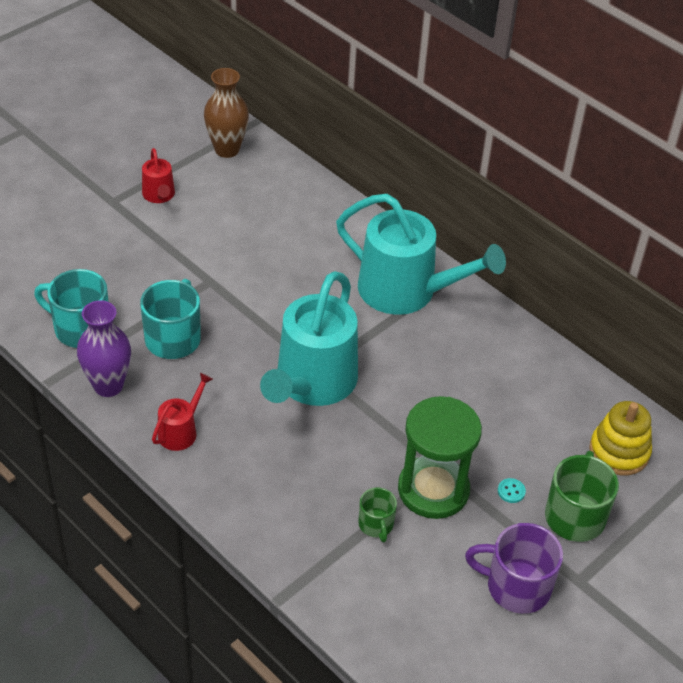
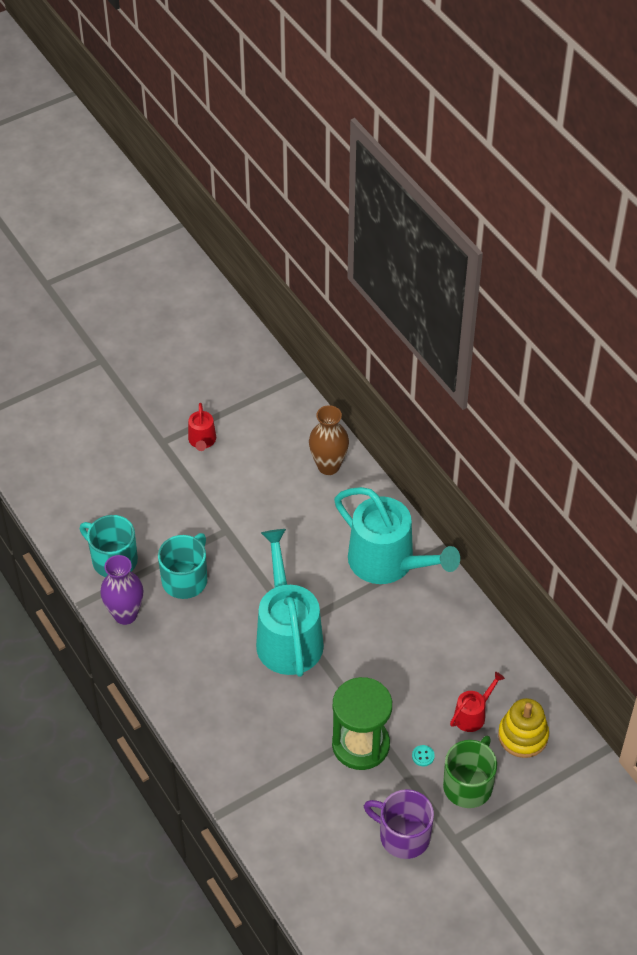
camera: 15 degrees right, 5 degrees up
(181, 431) = (174, 663): red watering can -> red watering can (472, 715)
(227, 149) = (269, 402): brown vase -> brown vase (328, 466)
(312, 383) = (288, 636): turquoise watering can -> turquoise watering can turned 135 degrees clockwise
(376, 525) = (307, 767): green mug -> none

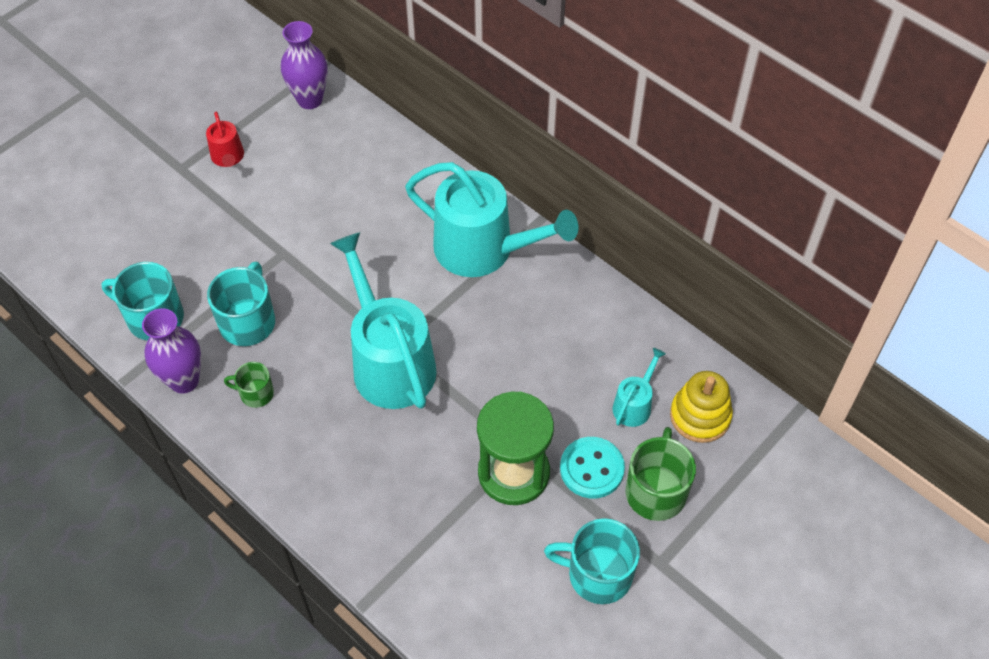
camera: 15 degrees left, 5 degrees up
(177, 637) = (256, 393): none -> green mug
(280, 405) = (310, 100): none -> purple vase
(328, 466) = (383, 156): brown vase -> none
(403, 836) = (598, 574): purple mug -> turquoise mug
(423, 756) = (591, 469): turquoise button -> turquoise button, size x2.31
(472, 715) = (634, 405): red watering can -> turquoise watering can

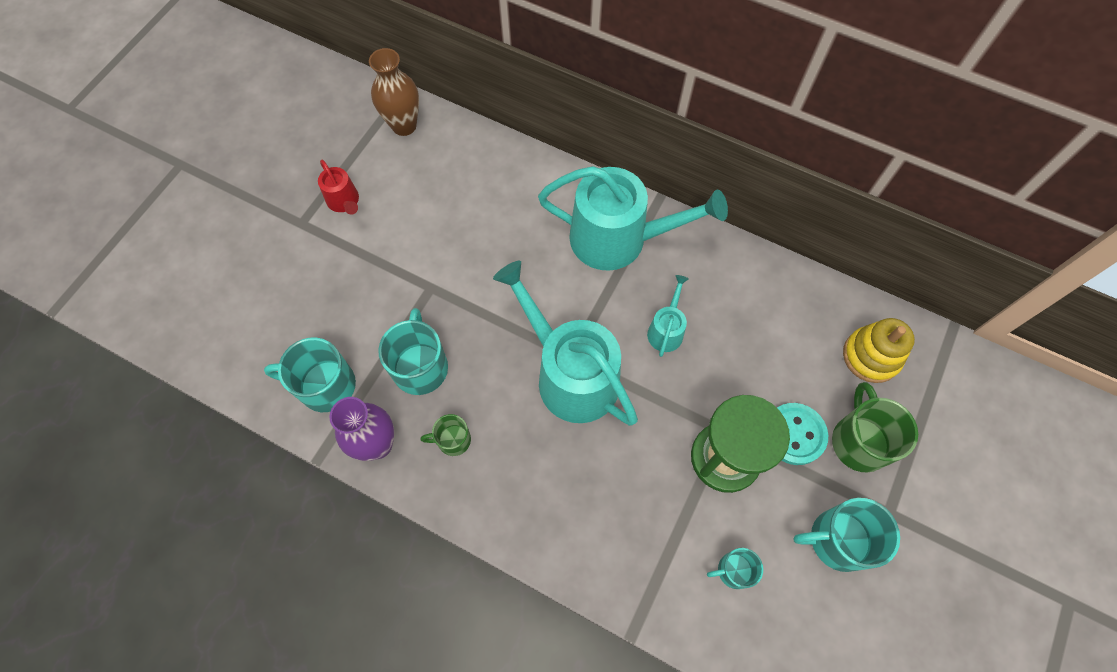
camera: 15 degrees left, 10 degrees up
(310, 100) = (404, 126): purple vase -> brown vase
(483, 574) = (733, 570): none -> turquoise mug
(634, 405) = (809, 360): turquoise watering can -> turquoise watering can (666, 330)

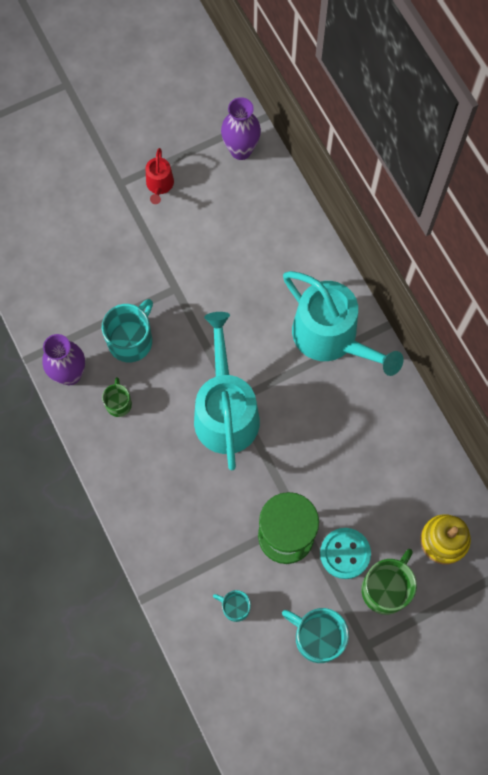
camera: 35 degrees right, 5 degrees up
(325, 385) = (62, 312): turquoise mug -> none
(404, 126) = (241, 150): brown vase -> purple vase
(453, 440) = (118, 403): green mug -> green mug turned 60 degrees clockwise
(666, 330) = (314, 425): turquoise watering can -> none

